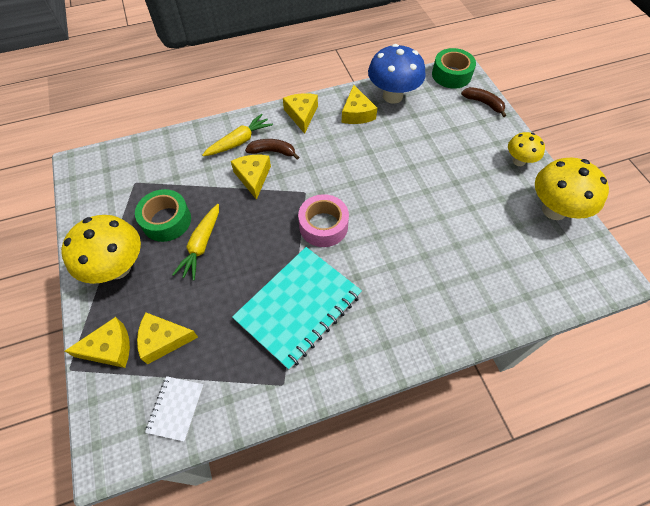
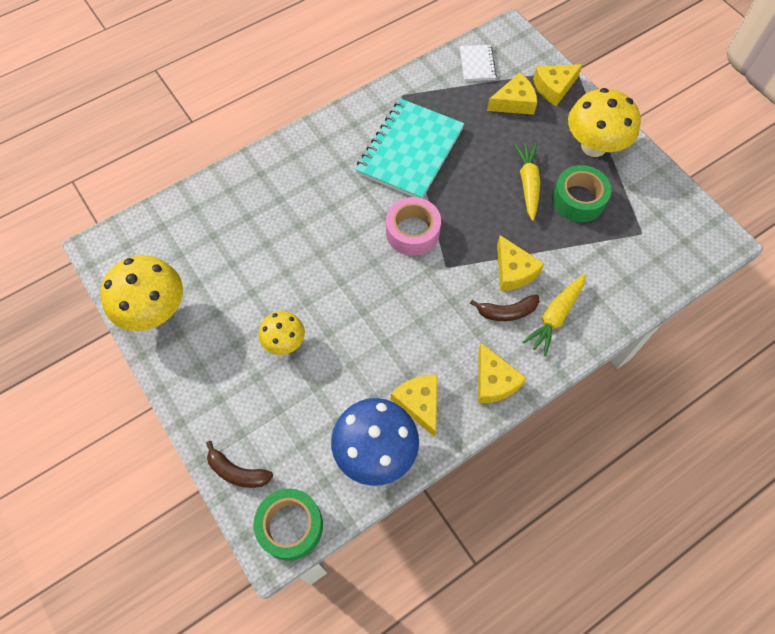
camera: 165 degrees right, 5 degrees up
(519, 161) = (191, 374): yellow mushroom -> yellow mushroom (284, 342)

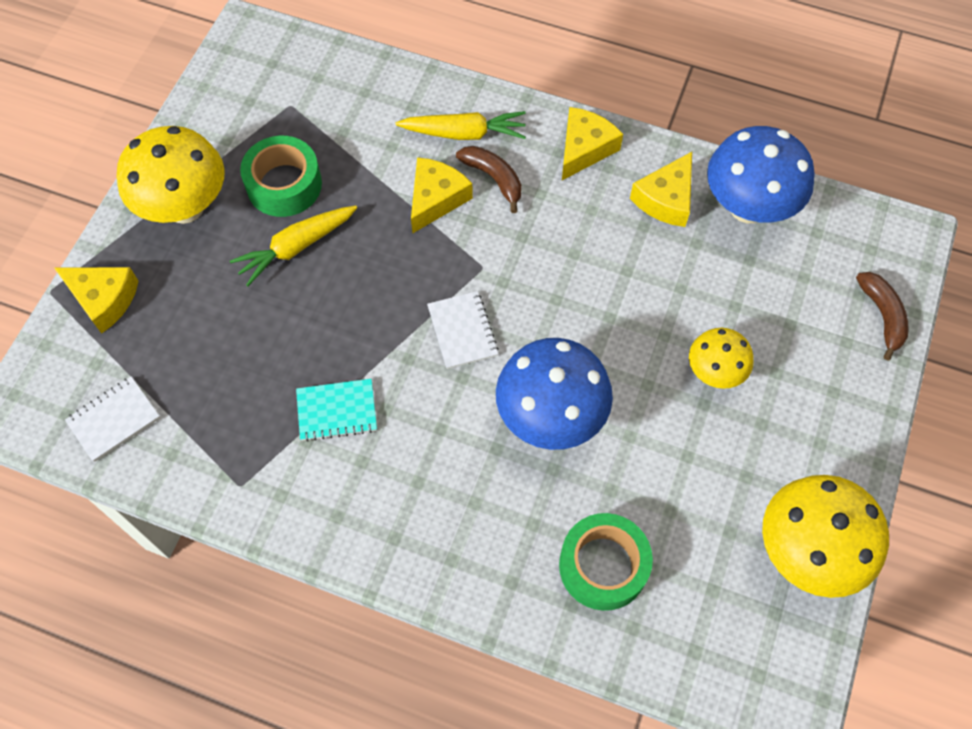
camera: 125 degrees left, 0 degrees up
(290, 526) = (881, 233): green tape -> green tape (603, 566)
(328, 242) = (550, 416): none -> blue mushroom
(410, 151) = (337, 411): turquoise notebook -> turquoise notebook, size x0.47
(412, 232) = (462, 331): pink tape -> white notebook
(514, 102) = (163, 333): yellow cheese -> none

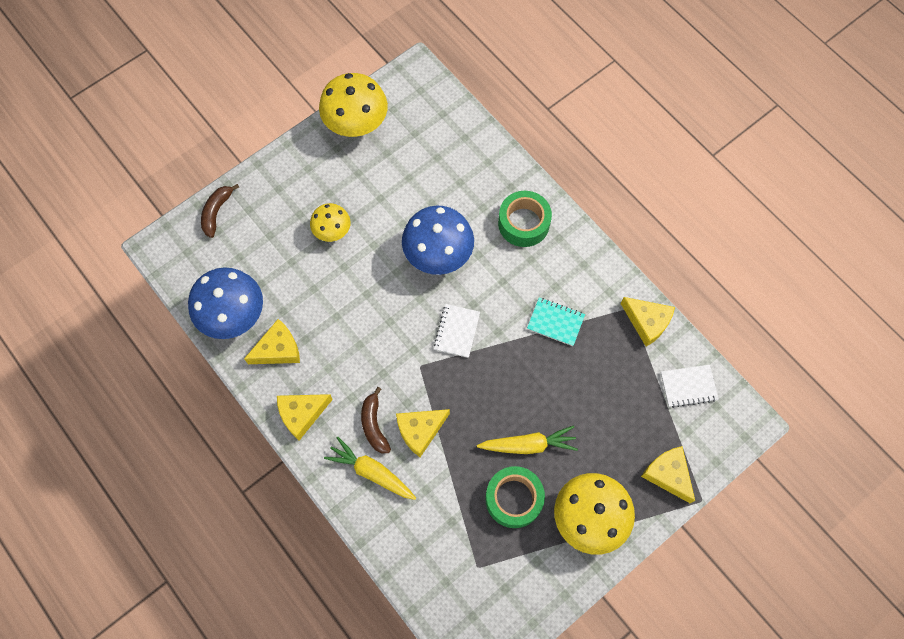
camera: 150 degrees left, 5 degrees up
(206, 479) = (647, 322): none -> yellow cheese
(603, 566) = (460, 170): green tape -> green tape (523, 223)

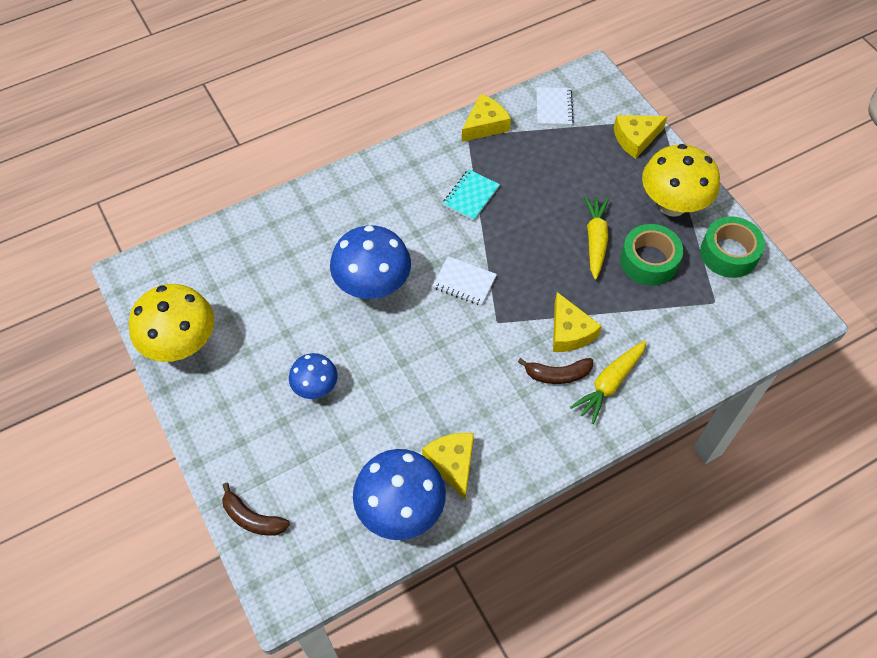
camera: 80 degrees left, 10 degrees down
(302, 414) = (535, 446): yellow cheese -> none
(332, 232) = (316, 388): yellow mushroom -> blue mushroom
(523, 223) = (354, 204): green tape -> green tape (729, 253)

